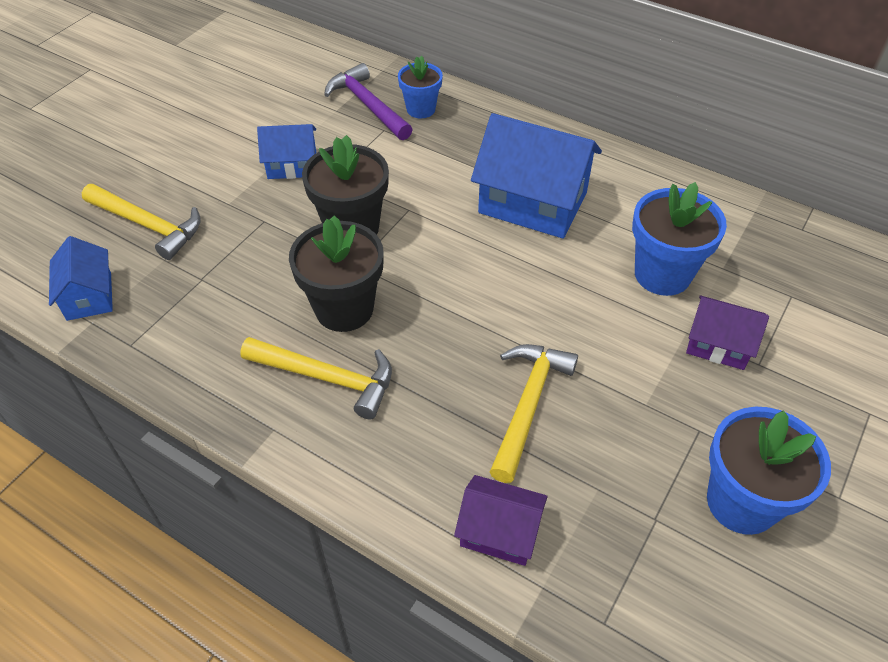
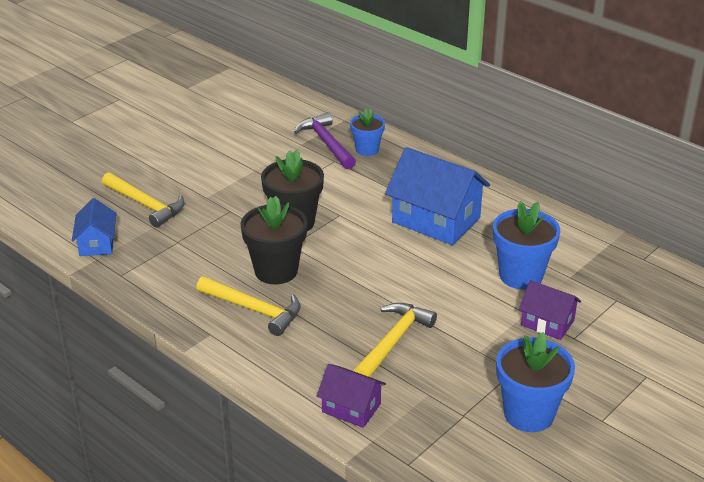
camera: 10 degrees right, 15 degrees down
(292, 165) = (259, 177): blue house -> none

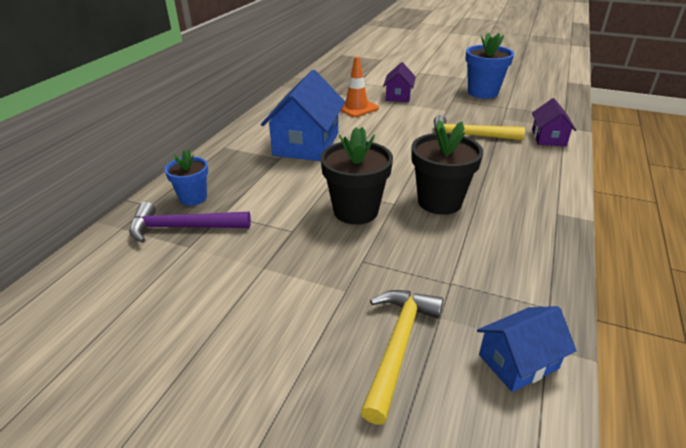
camera: 110 degrees left, 0 degrees up
(254, 309) = (502, 199): yellow hammer -> none
(326, 143) = (183, 228): purple hammer -> purple hammer turned 45 degrees clockwise
(521, 275) = (356, 107): blue flower pot -> orange traffic cone

